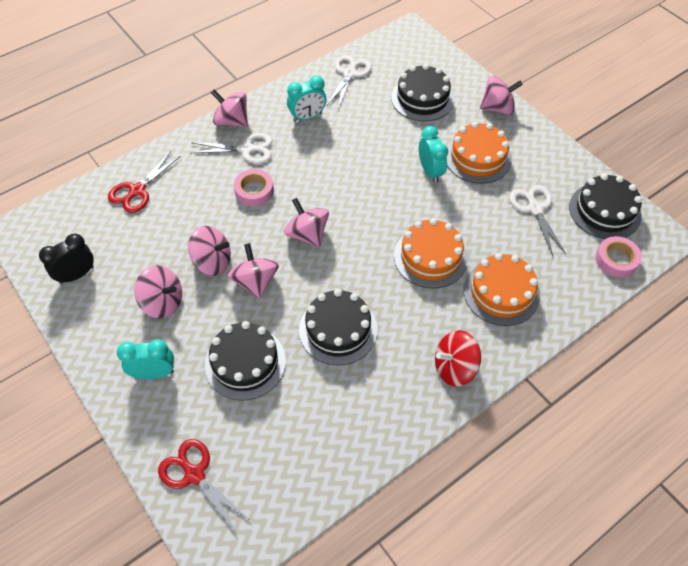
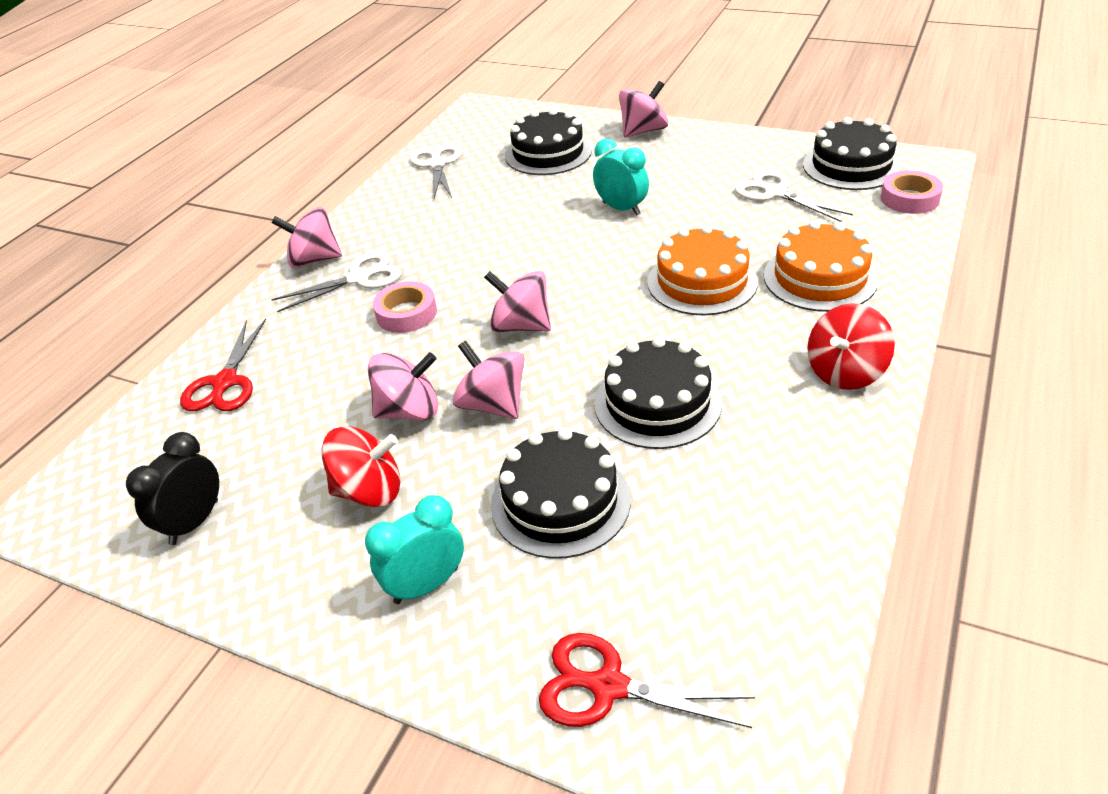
camera: 25 degrees left, 15 degrees down
(163, 302) = (369, 491): pink spinning top -> red spinning top
(307, 117) = (417, 219): turquoise clock -> none
(477, 157) = (664, 177): orange cake -> none

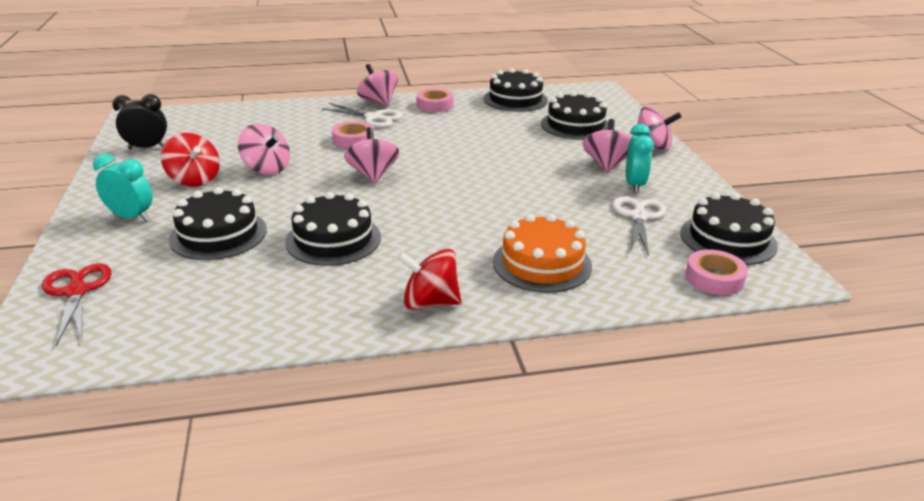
camera: 50 degrees right, 10 degrees down
(225, 382) = (254, 118): red scissors -> none
(380, 222) = (435, 105): none -> pink tape
(437, 164) = (515, 99): white scissors -> black cake
(493, 405) = (290, 189): pink spinning top -> pink spinning top (606, 164)
(621, 209) = (539, 167): turquoise clock -> turquoise clock (634, 185)
(702, 282) = (484, 219): orange cake -> none

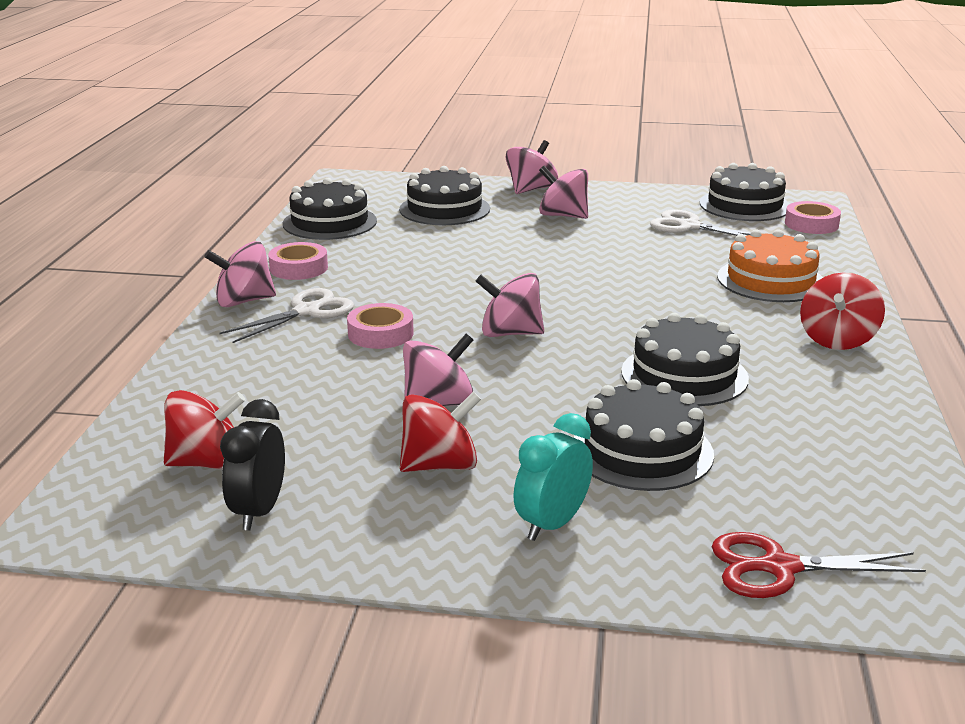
camera: 70 degrees left, 5 degrees down
(192, 129) = (208, 463): none -> red spinning top
(634, 185) = (620, 214): turquoise clock -> none

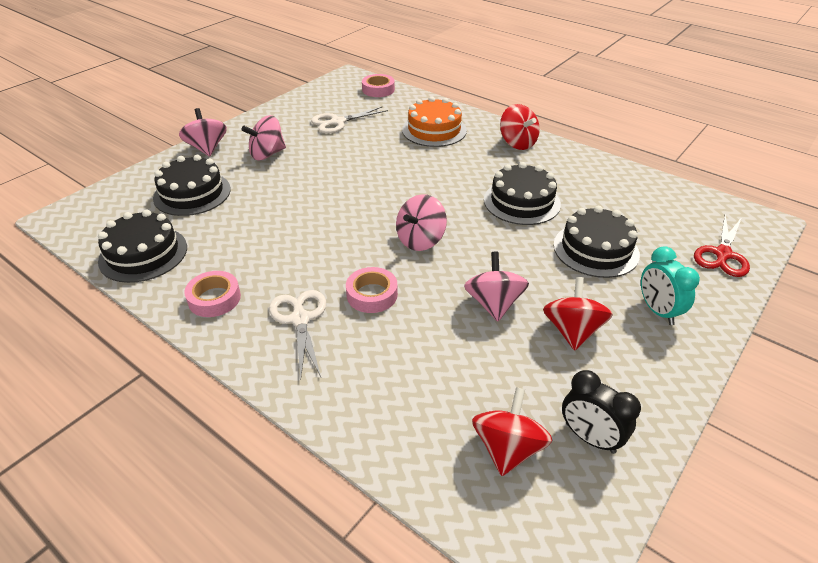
camera: 60 degrees left, 15 degrees up
(244, 301) = (245, 349): pink spinning top -> none
(745, 205) = (330, 95): black cake -> none

